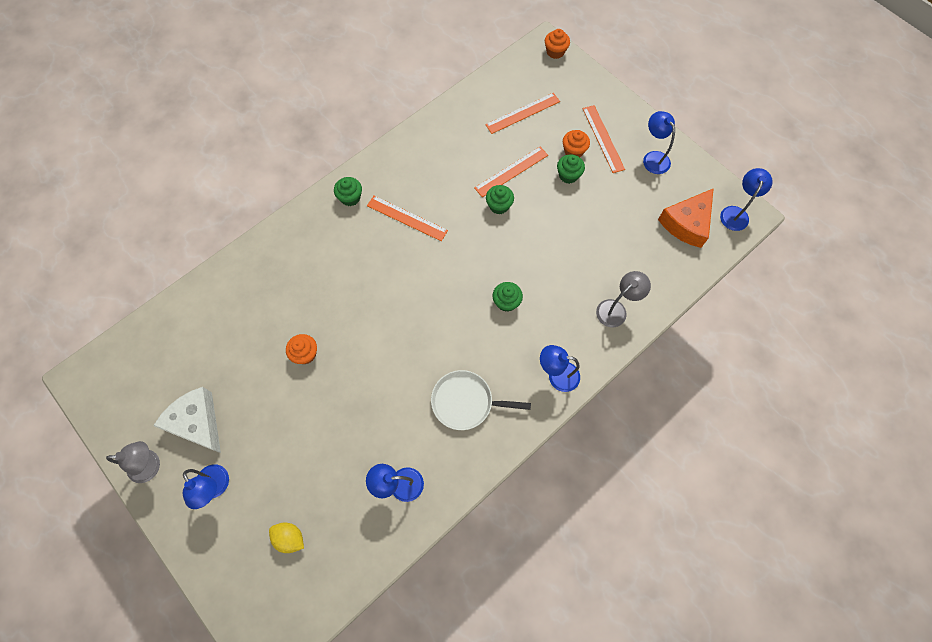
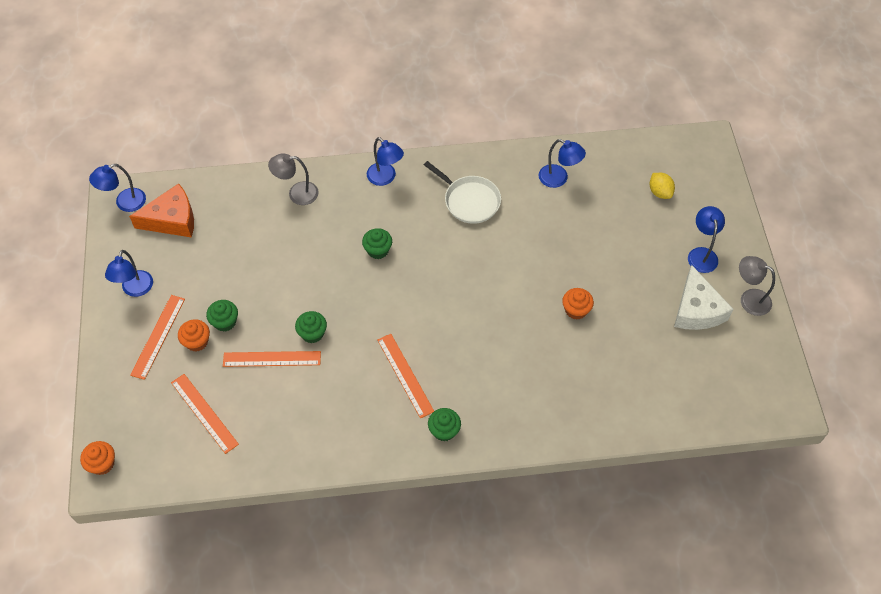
camera: 145 degrees left, 10 degrees down
(523, 113) = (204, 413): orange ruler -> orange ruler turned 45 degrees clockwise

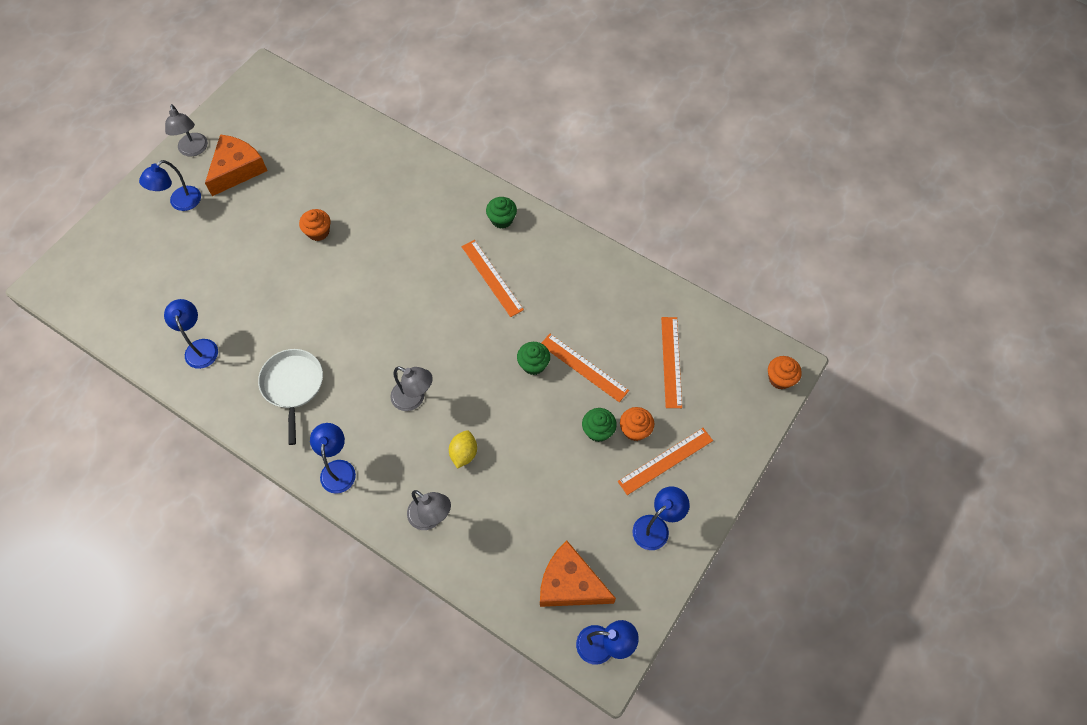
camera: 140 degrees left, 5 degrees up
(378, 250) = (414, 399): green cupcake -> grey lamp
(405, 375) = (492, 278): orange ruler -> orange ruler turned 45 degrees counterclockwise
(660, 192) = (142, 272): yellow lemon -> yellow lemon (464, 453)
(697, 309) = (237, 169): white cheese -> orange cheese

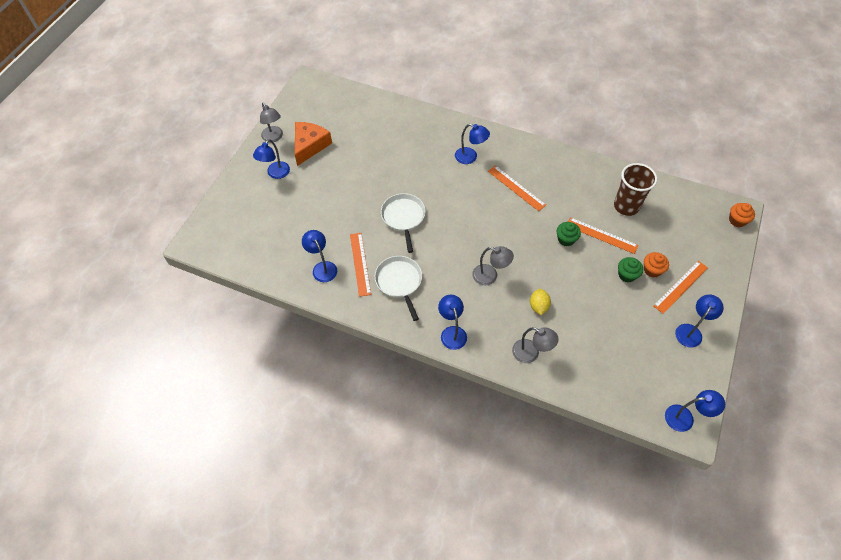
camera: 10 degrees left, 5 degrees down
(318, 232) = (382, 177): orange cupcake -> none
(327, 295) = (403, 217): none -> white pan
(445, 222) = (470, 157): none -> blue lamp
(502, 219) = (509, 149): green cupcake -> none
(570, 584) = (645, 380): orange cheese -> none
(633, 331) = (626, 206): none -> brown cup
(671, 361) = (659, 222): orange ruler -> orange ruler (360, 264)

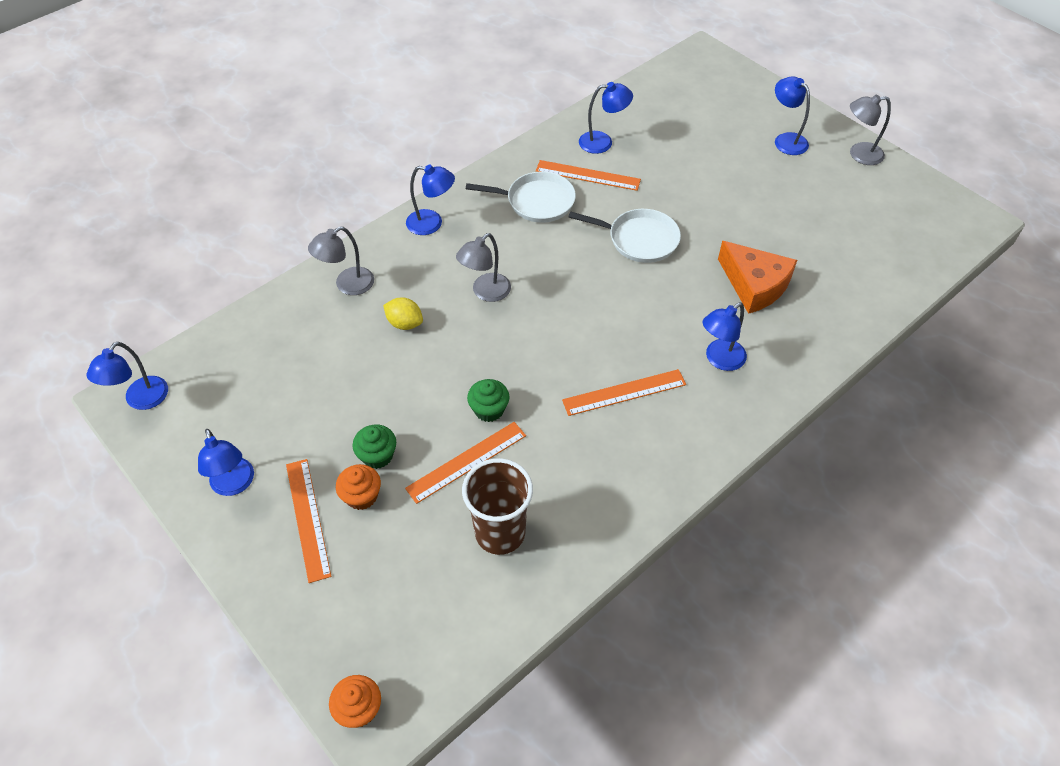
camera: 115 degrees right, 5 degrees down
(310, 145) = (827, 185): orange cheese -> orange cheese (754, 285)

